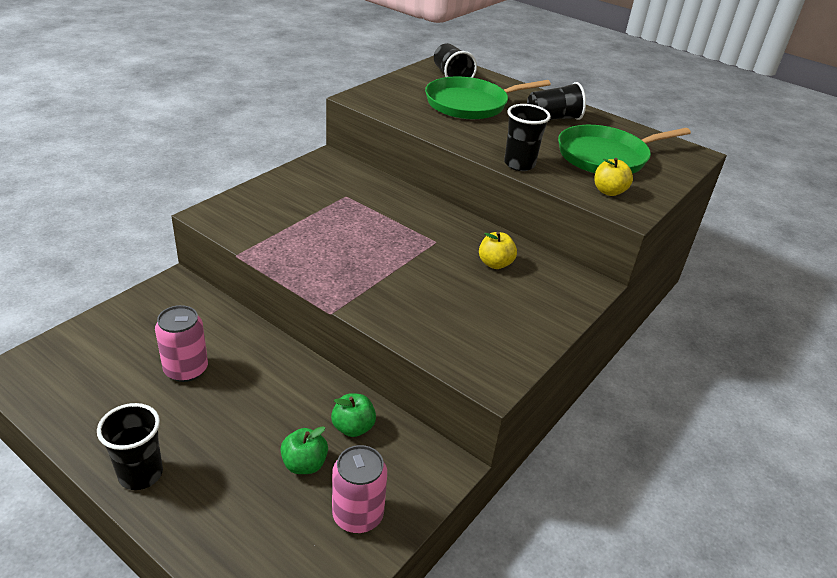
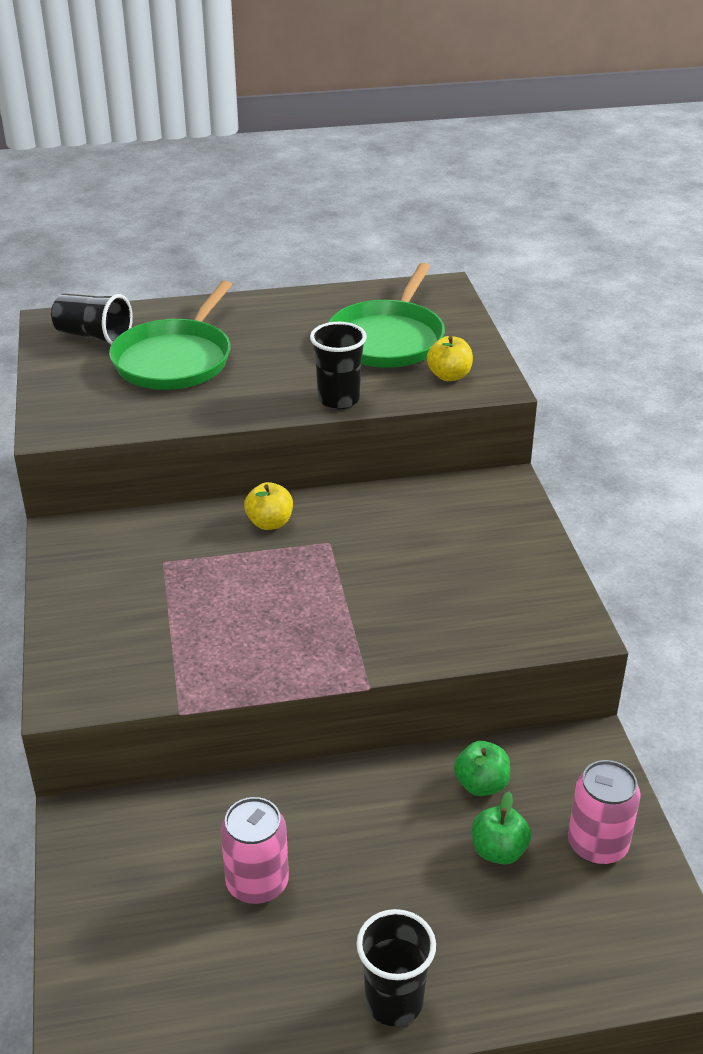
camera: 45 degrees left, 0 degrees up
(495, 263) = (410, 524): yellow apple -> yellow apple (270, 523)
(553, 118) = (276, 325): black cup -> none

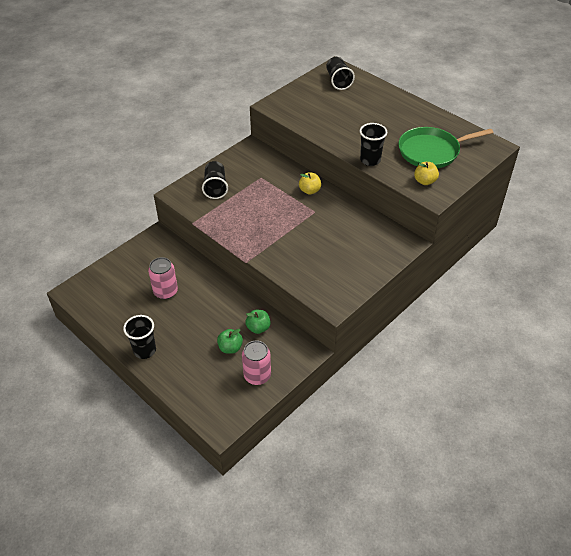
camera: 55 degrees right, 10 degrees up
(117, 632) = (215, 187): none -> black cup
(175, 359) = (347, 107): green pan -> none

